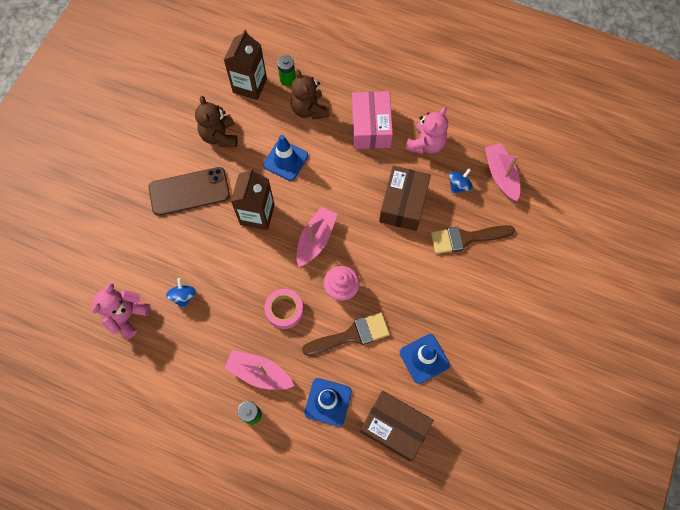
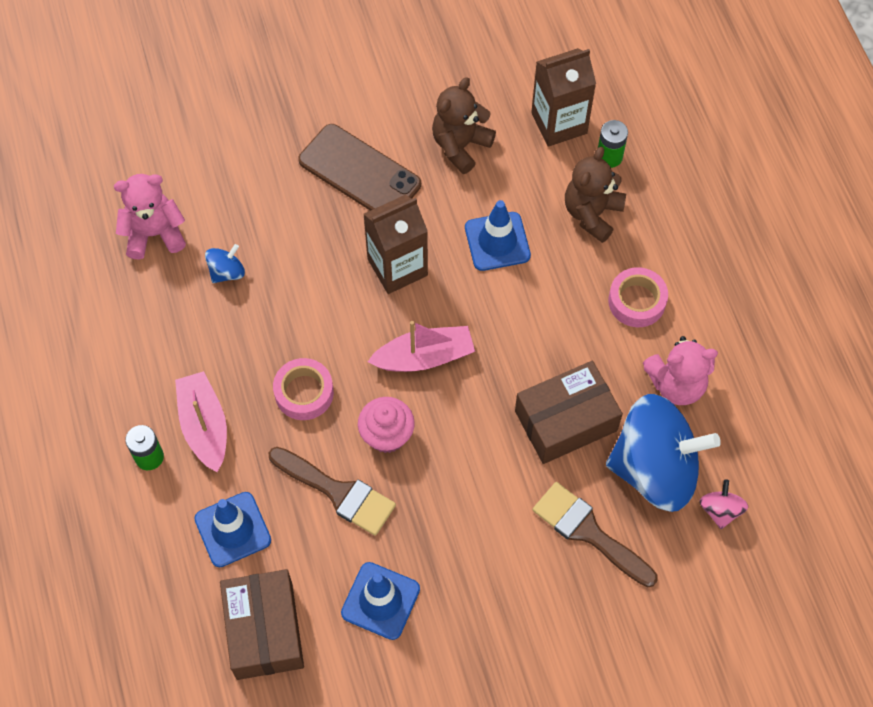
camera: 50 degrees right, 5 degrees down
(370, 127) = (636, 301): pink box -> pink tape
(458, 186) = (655, 468): blue spinning top -> blue spinning top, size x2.47
(500, 175) = (720, 510): pink boat -> pink spinning top

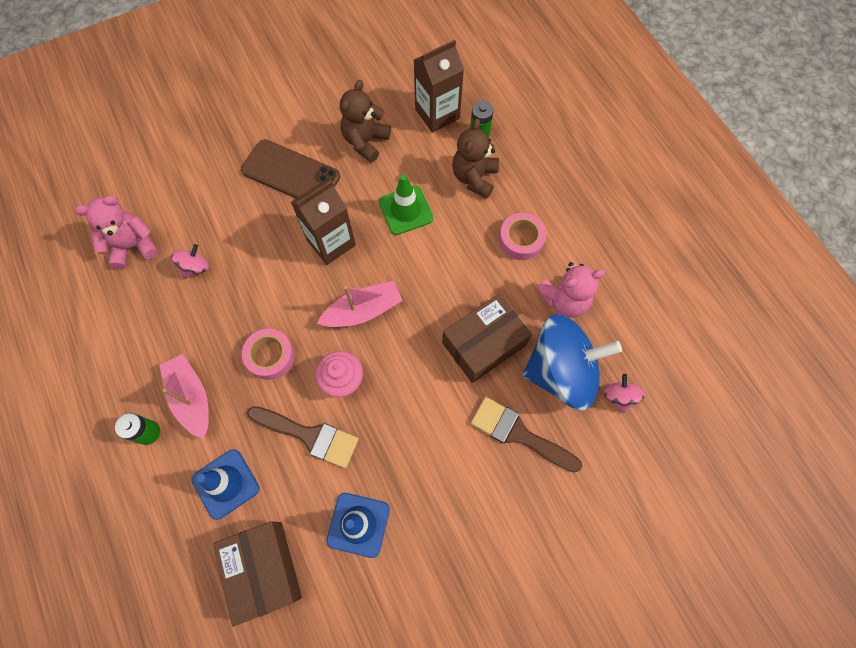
camera: 10 degrees left, 5 degrees up
(227, 272) = (195, 267): blue spinning top -> pink spinning top
(497, 241) = (405, 210): blue traffic cone -> green traffic cone

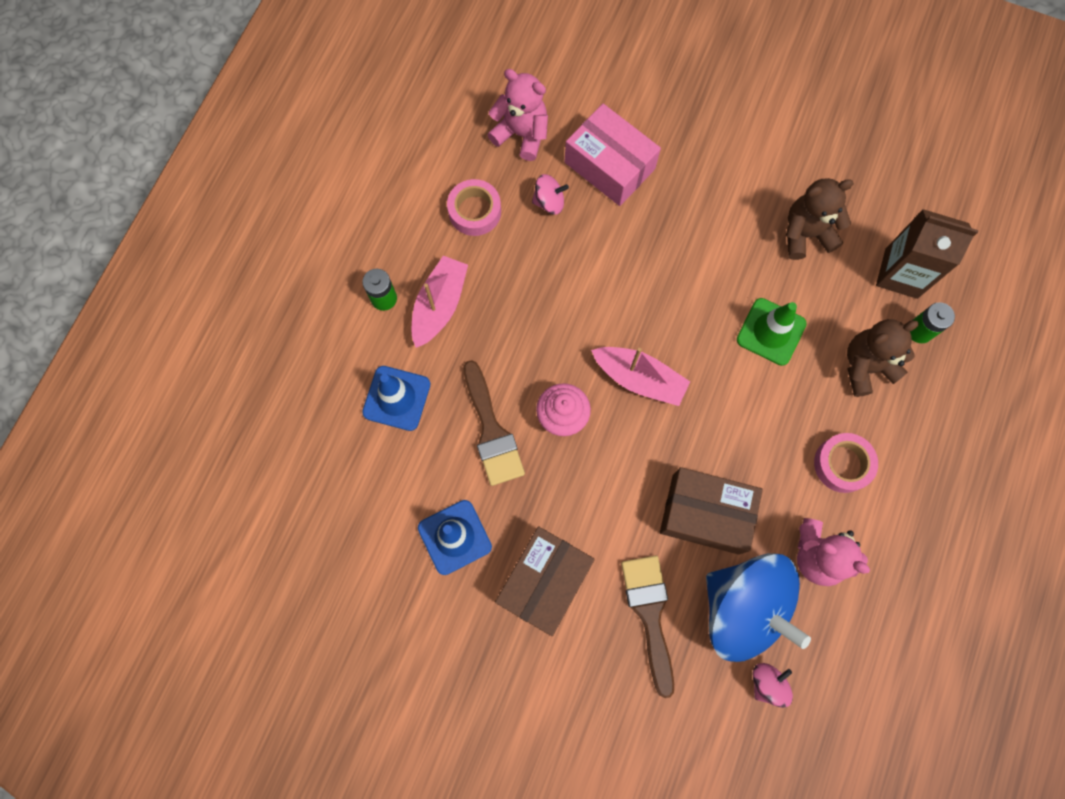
camera: 50 degrees right, 5 degrees up
(210, 211) = (609, 165): none -> pink box
(264, 569) = (358, 490): brown box -> brown box (544, 582)
(270, 356) = (529, 336): pink tape -> pink tape (474, 211)
(290, 173) = (709, 198): brown phone -> none
(331, 242) = (677, 293): brown carton -> none

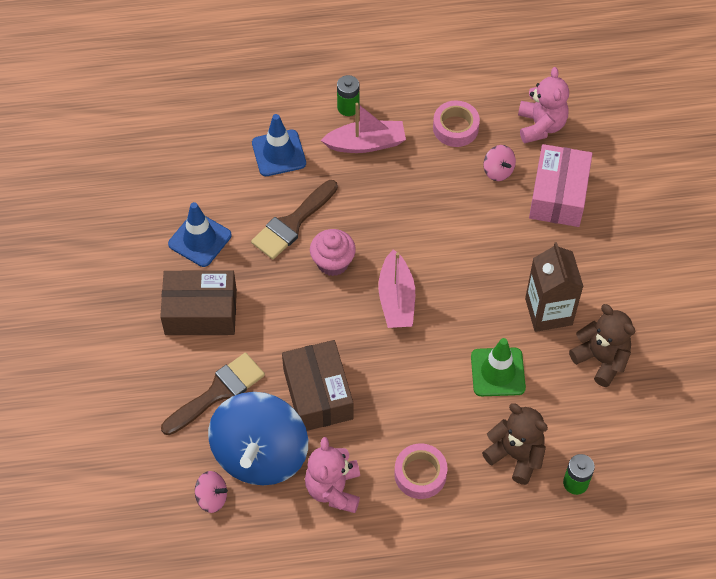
camera: 60 degrees right, 15 degrees down
(901, 273) = (617, 446): brown carton -> brown carton (548, 311)

